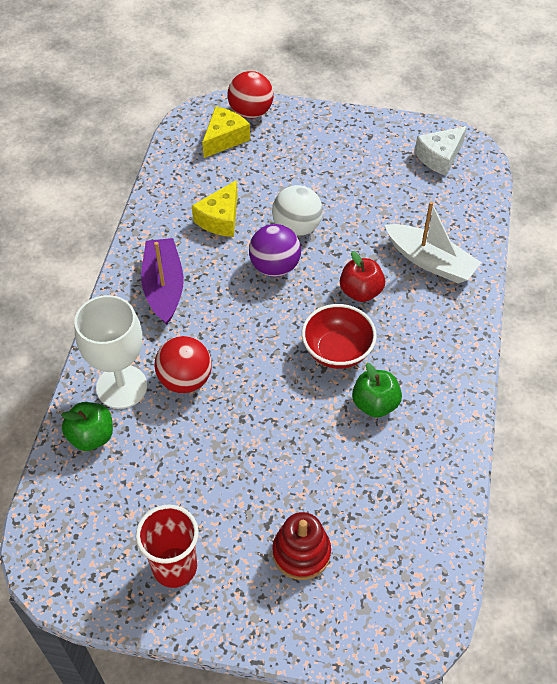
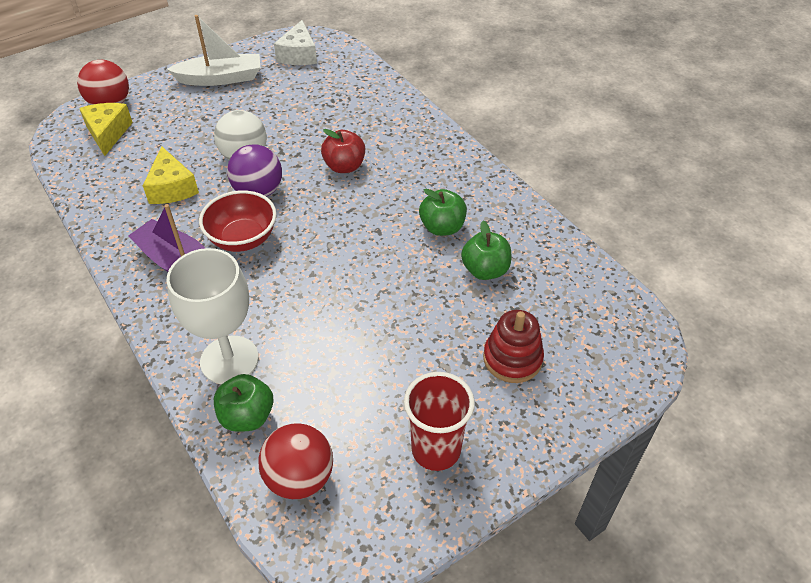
camera: 45 degrees left, 5 degrees down
(185, 380) = (279, 315): red ball -> red ball (300, 477)
(337, 351) = (374, 214): red bowl -> red bowl (243, 239)
(365, 467) = (485, 270): none -> green apple
(430, 261) = (370, 118): white boat -> white boat (220, 78)

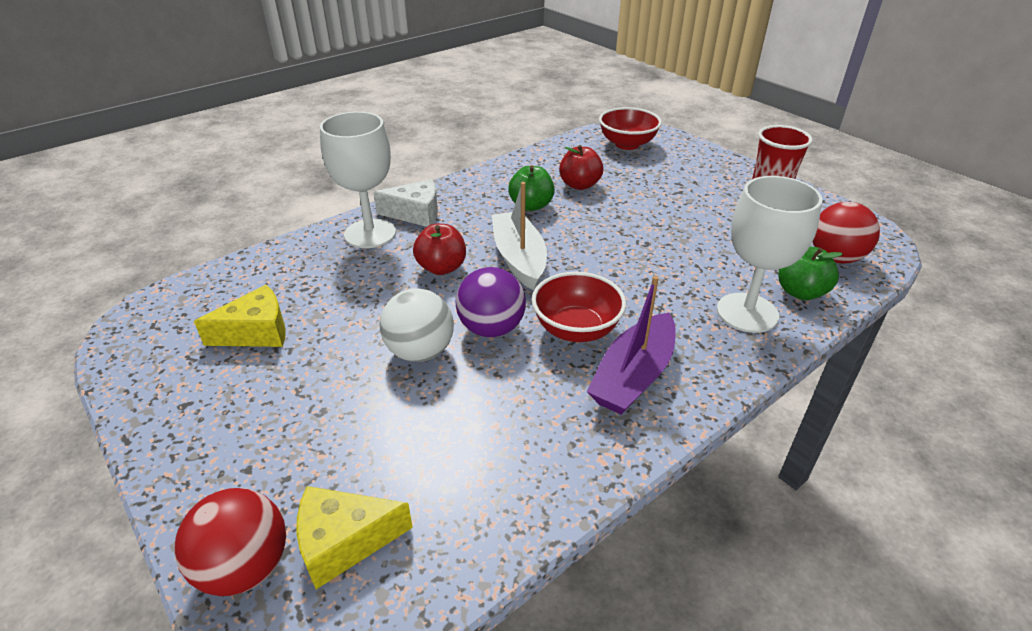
camera: 95 degrees left, 10 degrees down
(172, 188) = (490, 415): yellow cheese -> yellow cheese (256, 332)
(220, 78) = (209, 412): white boat -> white boat (519, 258)
(298, 55) = (175, 331): white cheese -> white cheese (415, 214)
(403, 126) = (370, 234): none -> white goblet
(485, 270) = (579, 185): green apple -> red apple
(512, 359) = (667, 174): red stacking toy -> none
(597, 332) = (627, 144): none -> red bowl

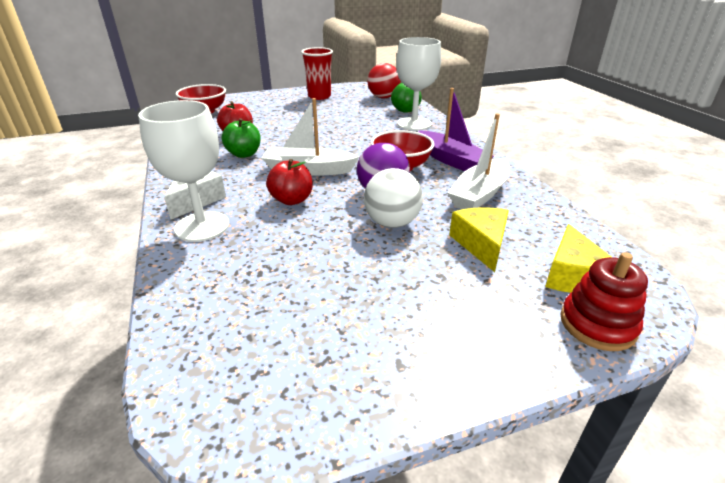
camera: 70 degrees left, 5 degrees down
(245, 567) = (597, 324): red ball -> red stacking toy
(256, 332) = (310, 308): yellow cheese -> yellow cheese (481, 244)
(533, 422) = (479, 194): none -> white boat

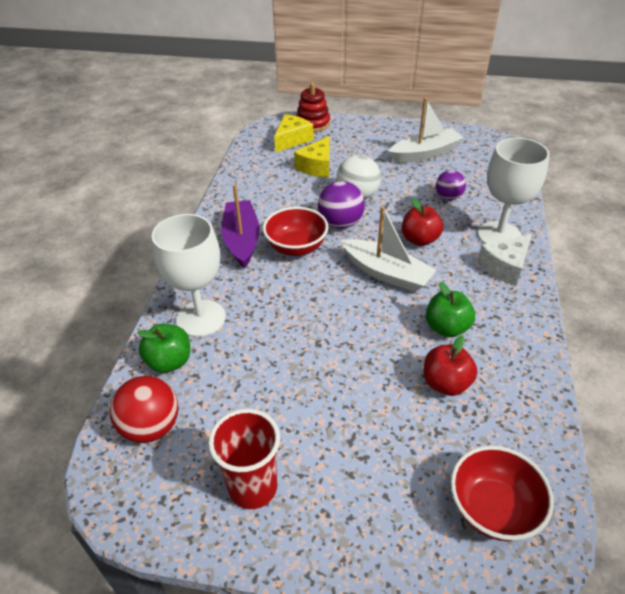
camera: 150 degrees left, 10 degrees up
(277, 255) = (448, 197): none -> purple ball
(479, 194) = (269, 198): white boat -> white boat (425, 154)

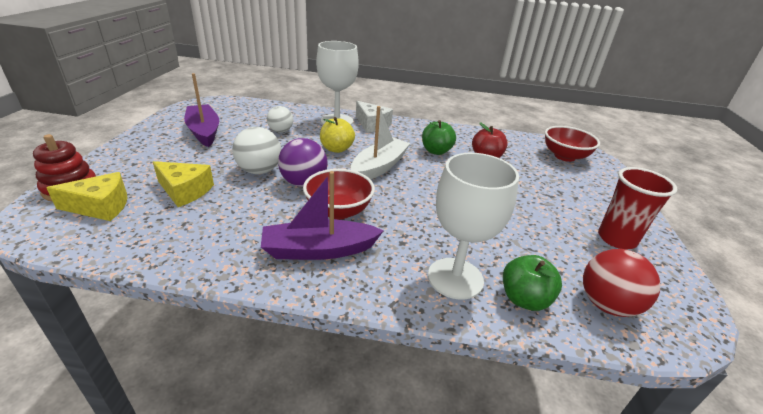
camera: 95 degrees left, 10 degrees down
(292, 140) = (101, 207): yellow cheese -> yellow cheese turned 135 degrees clockwise
(419, 239) = (336, 149): red apple -> yellow apple
(425, 154) = (204, 131): white boat -> purple boat
(448, 197) = (281, 131): purple ball -> white ball

